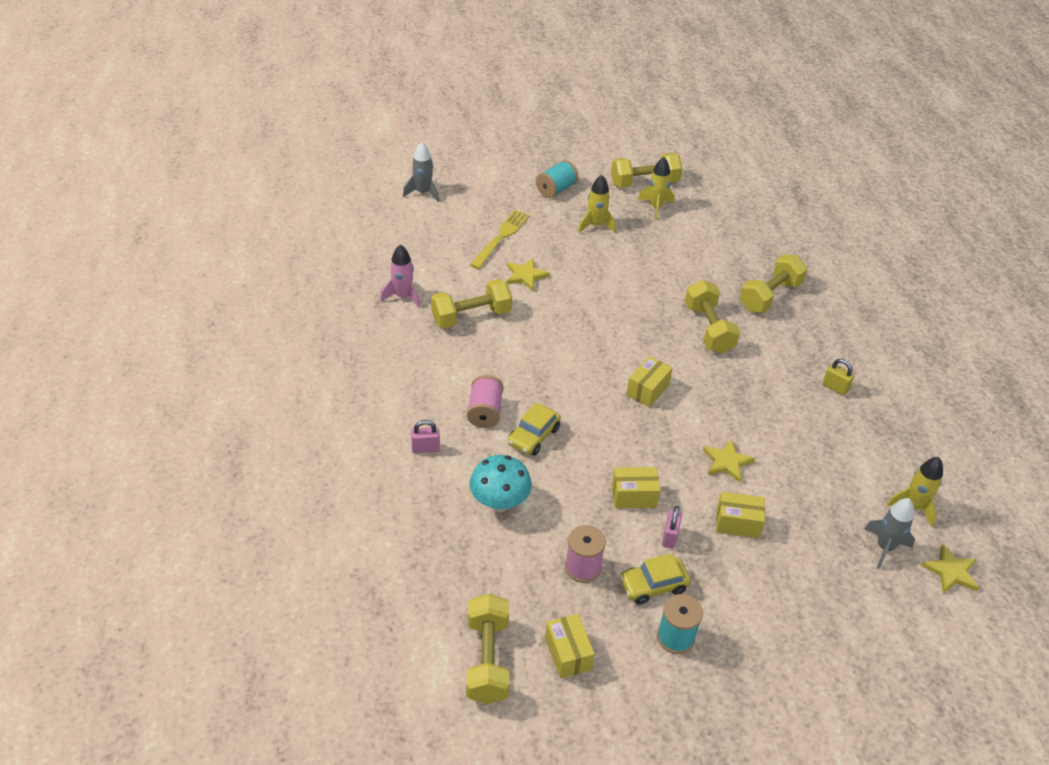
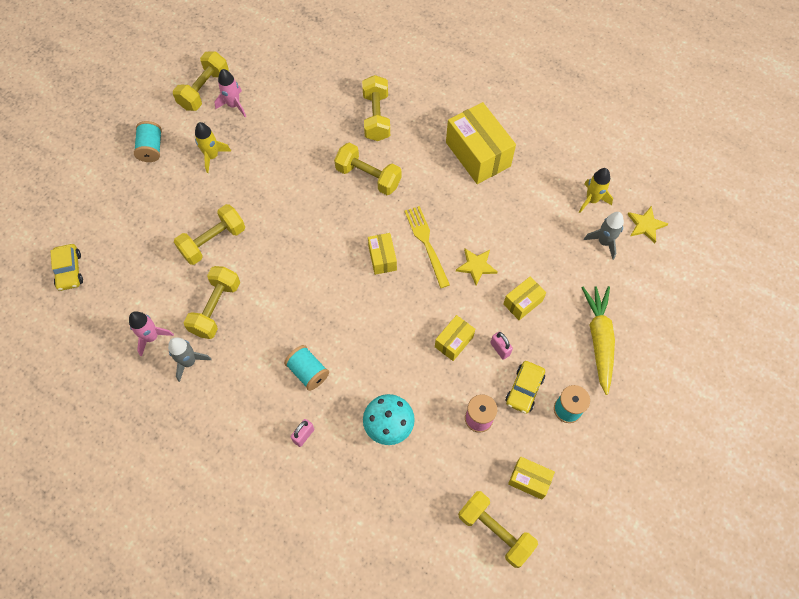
camera: 45 degrees left, 20 degrees up
(423, 193) = (60, 236): grey rocket -> grey rocket (189, 362)
(485, 412) = (308, 372): pink spool -> turquoise spool
(501, 237) = (160, 224): yellow fork -> yellow fork (426, 243)
(525, 275) = (213, 241): yellow star -> yellow dumbbell
(533, 436) = (355, 359): yellow car -> yellow car (69, 271)
(655, 207) = (234, 105): yellow rocket -> pink rocket
(779, 614) = (599, 339): none -> yellow carrot
(835, 387) = (478, 154): yellow padlock -> yellow box

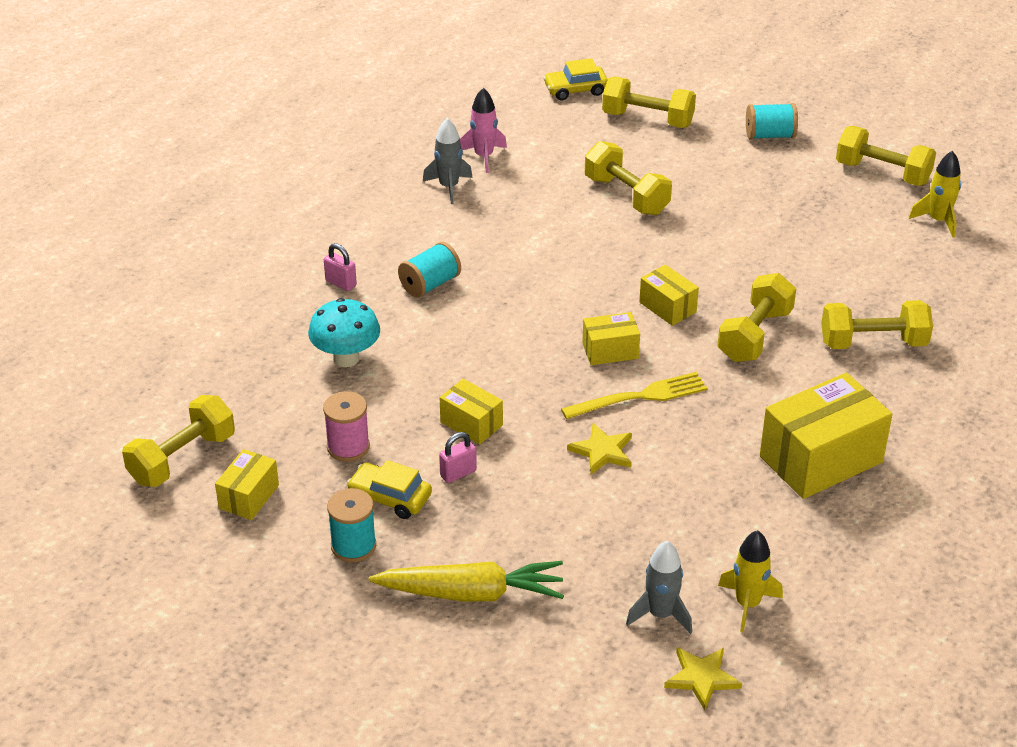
camera: 90 degrees right, 25 degrees down
(212, 156) = (766, 187): yellow rocket -> yellow rocket (938, 221)
(216, 308) = (525, 203): yellow dumbbell -> yellow dumbbell (647, 119)
(234, 105) = (861, 201): pink rocket -> none
(522, 302) = (538, 503): yellow box -> yellow box (667, 307)

